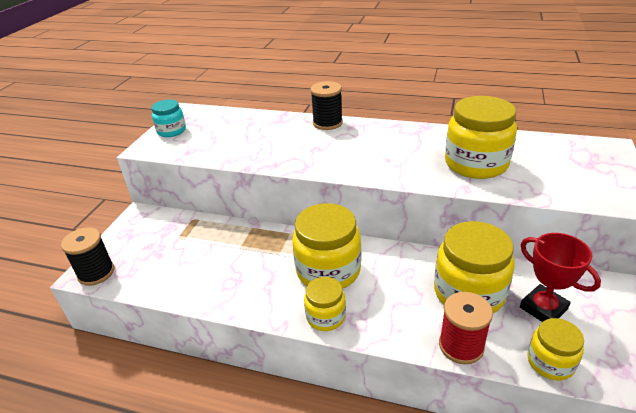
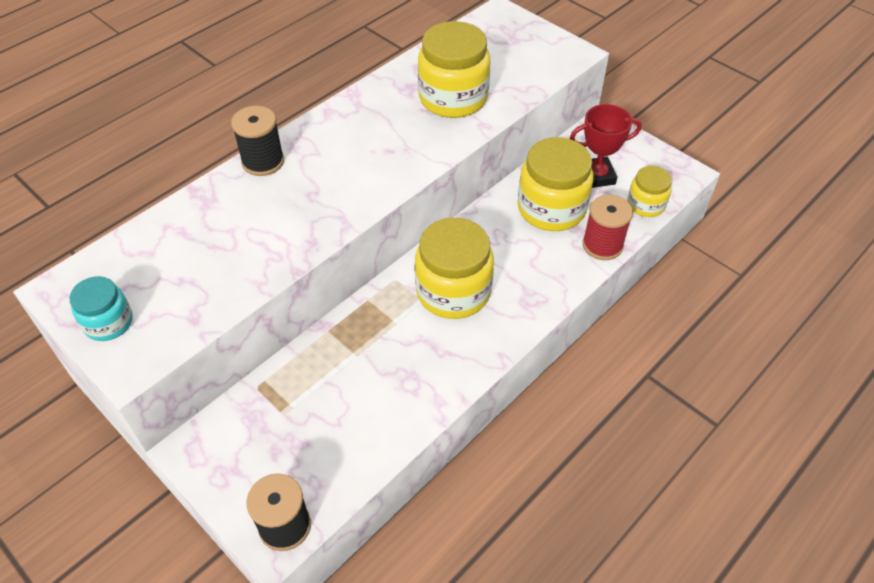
camera: 65 degrees left, 15 degrees up
(326, 316) = (514, 320): yellow jar -> none

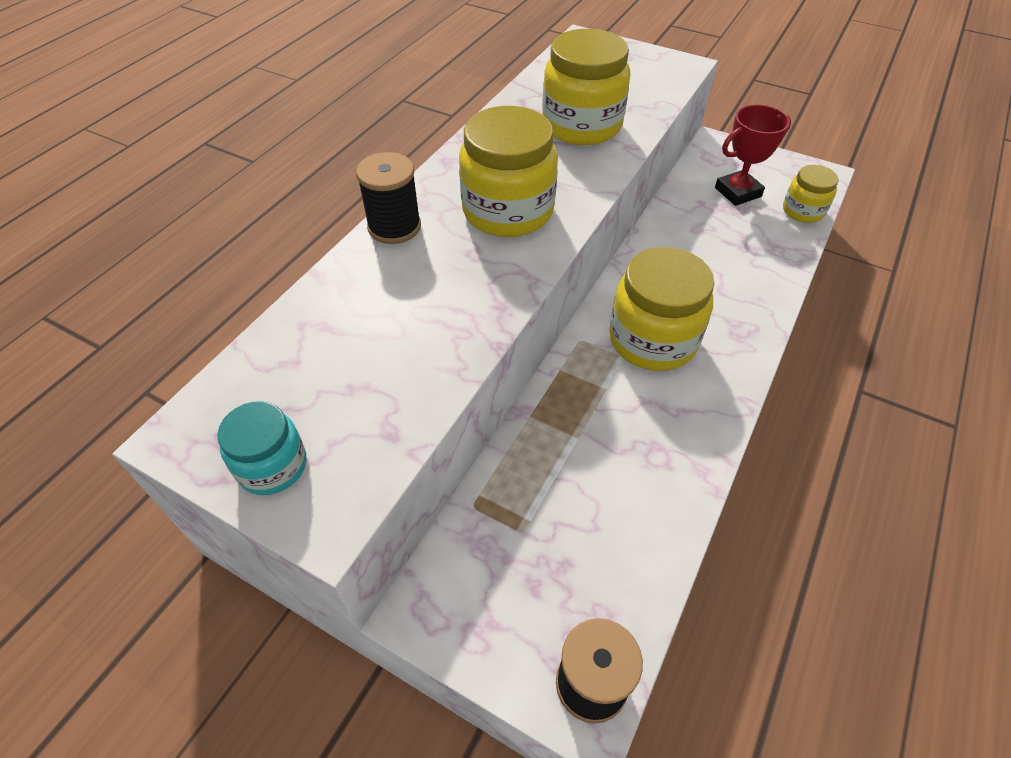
camera: 15 degrees left, 0 degrees up
(551, 208) = (710, 232): yellow jar -> yellow jar (508, 211)
(602, 245) = (783, 259): red spool -> none

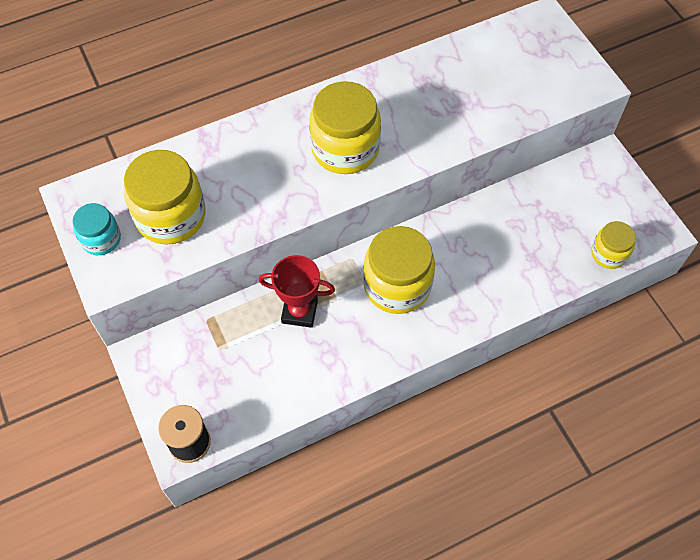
camera: 35 degrees right, 10 degrees up
(394, 227) = (268, 122): black spool -> none
(582, 125) = (459, 103): yellow jar -> yellow jar (171, 216)
(737, 192) = (575, 210): red trophy -> red trophy (299, 311)

